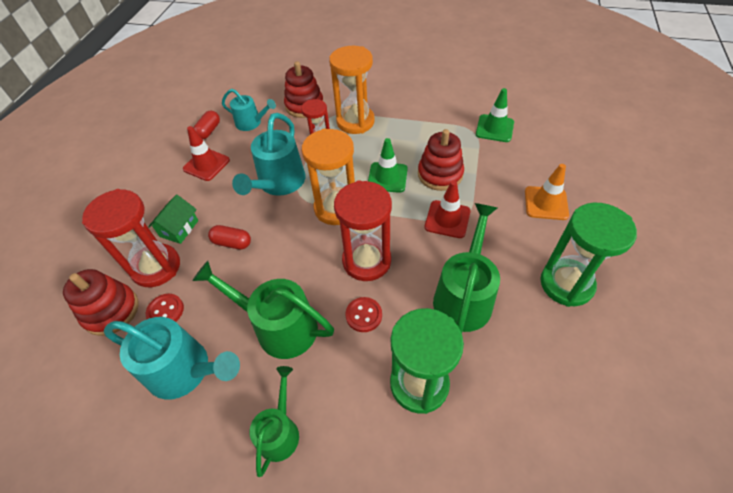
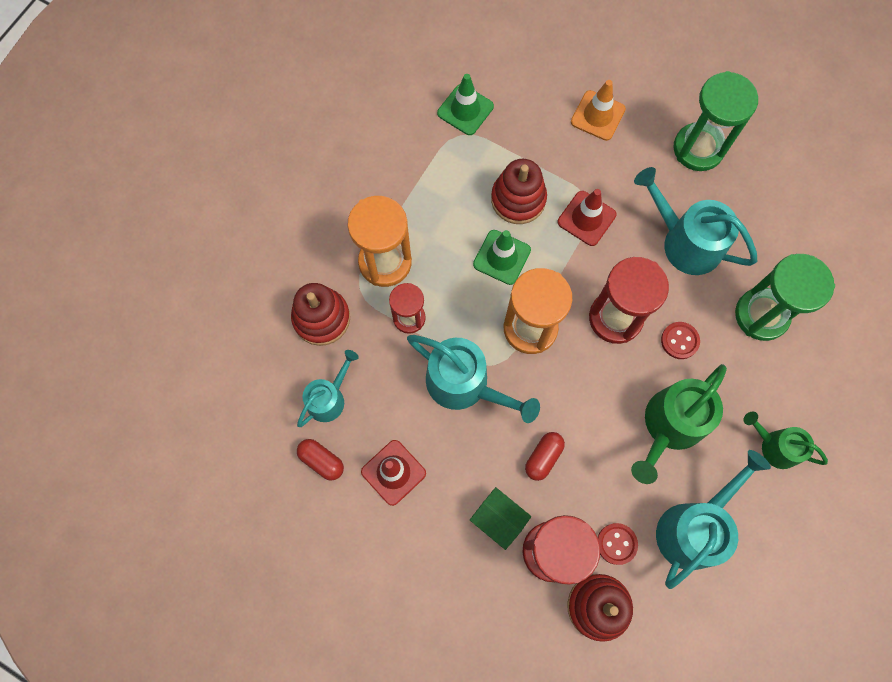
camera: 75 degrees left, 20 degrees up
(464, 296) = (685, 242): green watering can -> turquoise watering can

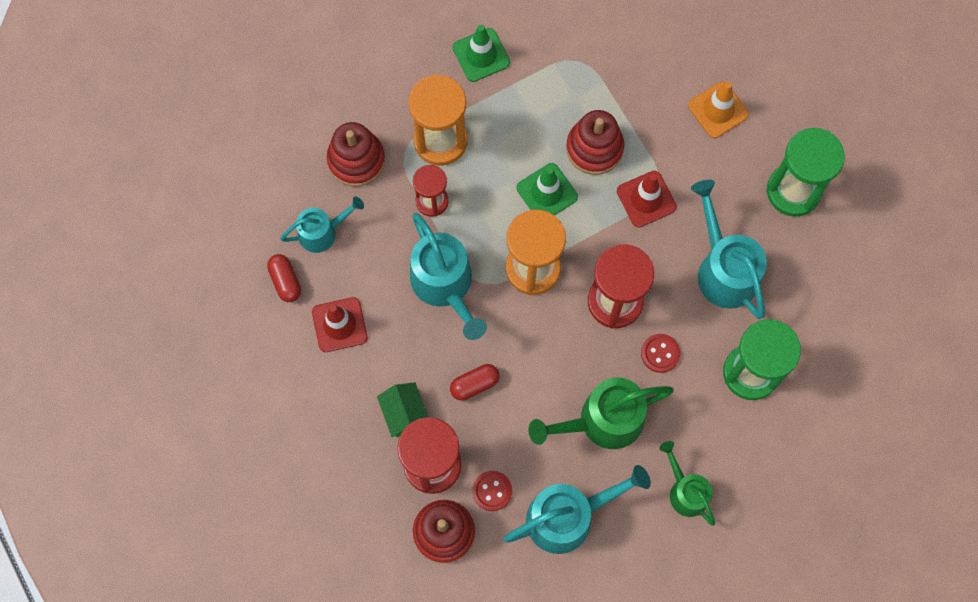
camera: 30 degrees right, 0 degrees up
(465, 110) = (597, 40): green traffic cone -> green traffic cone (481, 55)

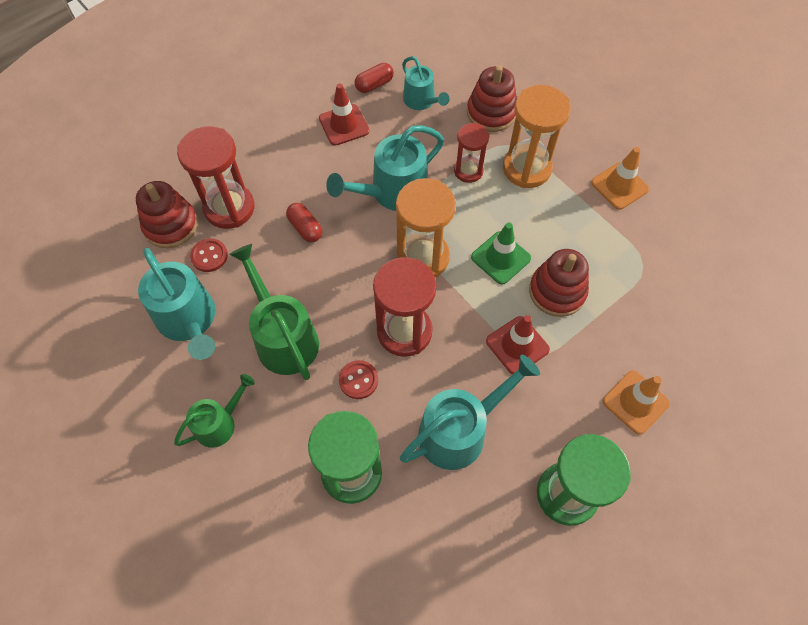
camera: 80 degrees right, 10 degrees down
(404, 413) = (273, 181): green house -> none
(481, 55) = (619, 186): green traffic cone -> orange traffic cone

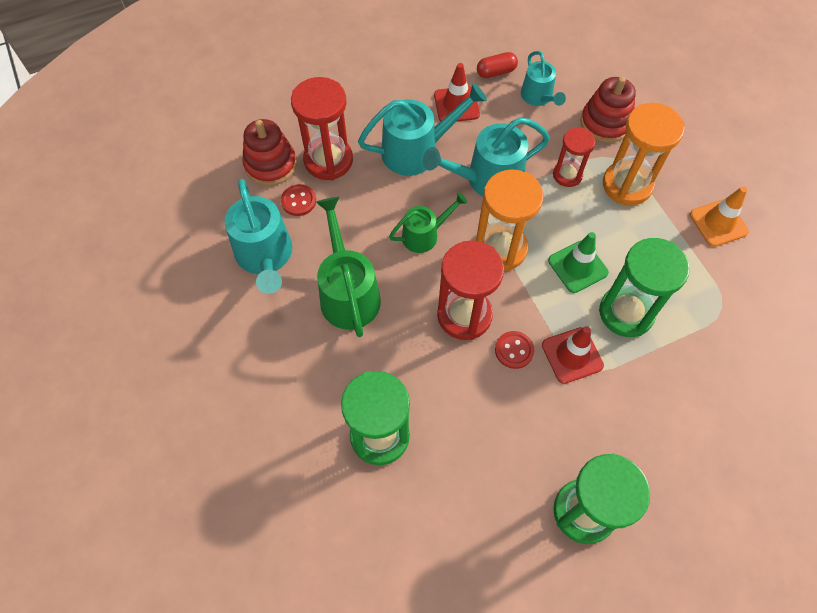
camera: 15 degrees right, 0 degrees up
(220, 423) = (269, 358): green watering can -> green watering can (424, 235)
(305, 228) = (394, 195): red capsule -> none
(358, 380) = (408, 350): red button -> red button (514, 350)
(460, 430) = (494, 423): turquoise watering can -> turquoise watering can (417, 150)
(557, 291) = (626, 313): red stacking toy -> green hourglass
(635, 402) = (678, 440): orange traffic cone -> none

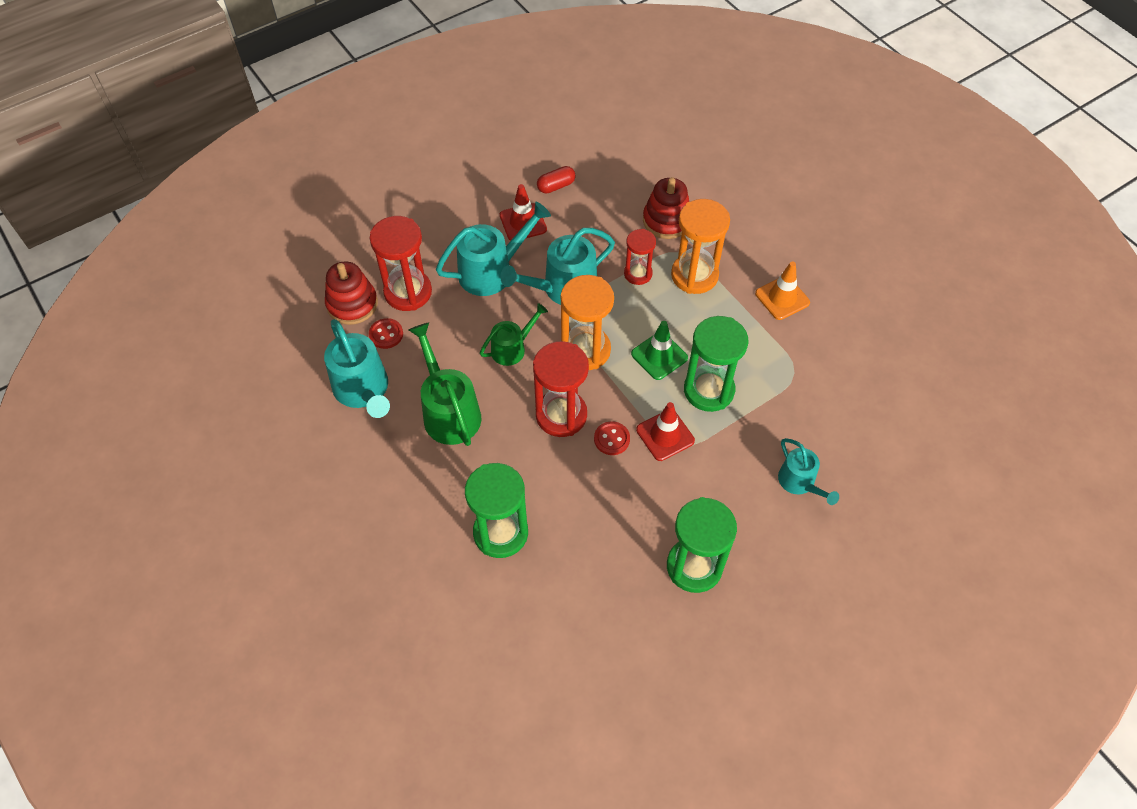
camera: 10 degrees left, 5 degrees down
(538, 97) = (600, 205): turquoise watering can -> turquoise watering can (799, 482)

